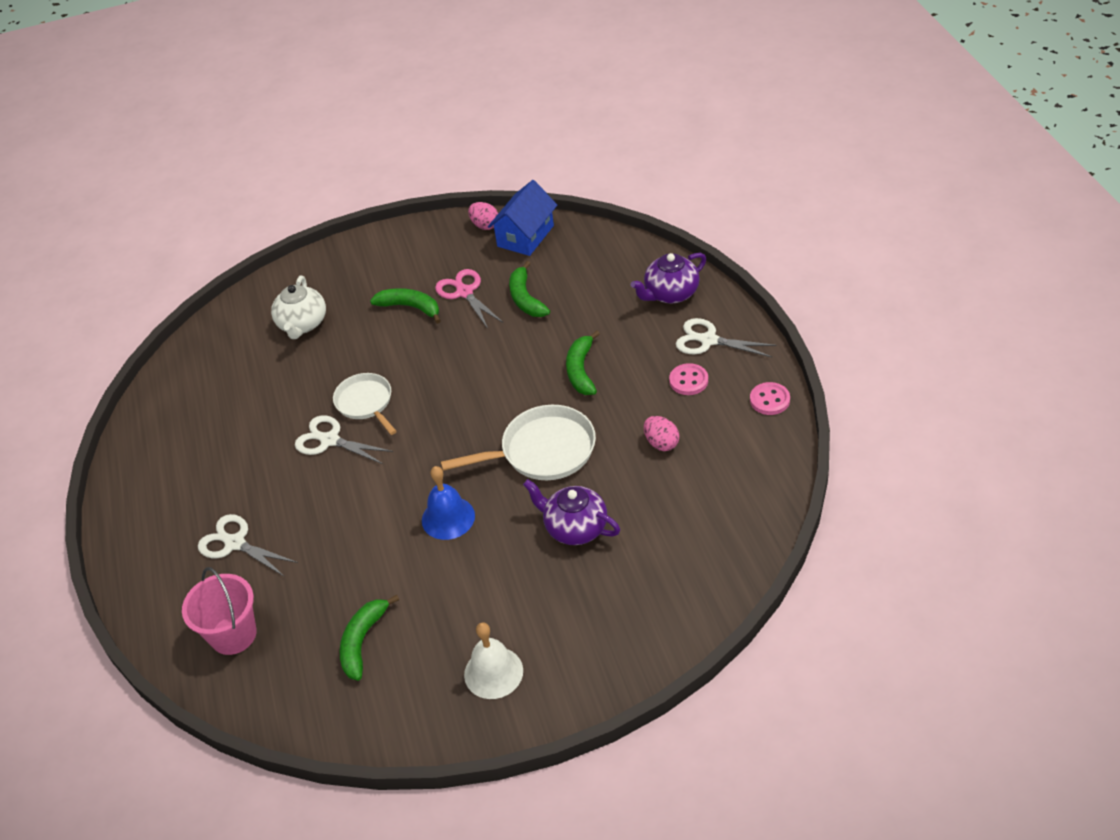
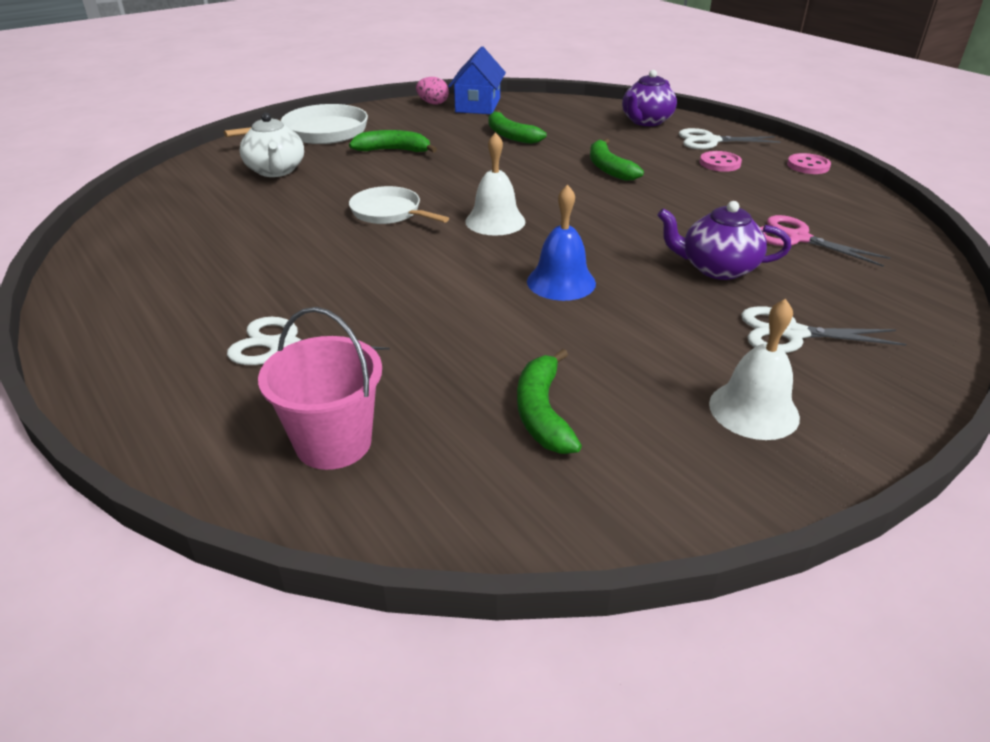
camera: 25 degrees left, 10 degrees down
(330, 440) = (363, 243): white scissors -> white scissors (791, 333)
(441, 431) = (495, 221): none -> white bell
(464, 292) = (444, 137): pink scissors -> pink scissors (797, 238)
(542, 451) = (622, 221): white pan -> white pan (319, 133)
(661, 443) = (739, 201): pink egg -> none

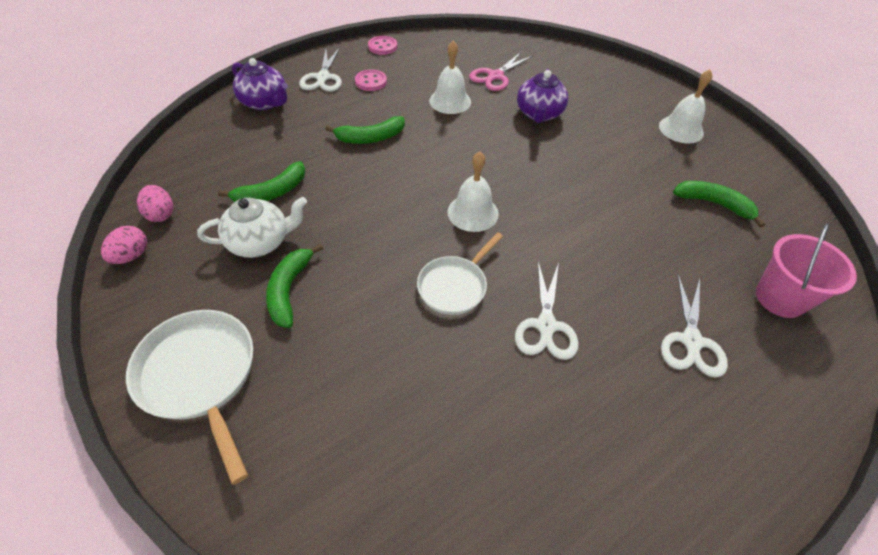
camera: 90 degrees left, 15 degrees up
(276, 171) = (330, 409): white teapot -> white teapot (260, 242)
(478, 105) = (161, 214): blue house -> pink egg
(542, 413) = (713, 204): green banana -> green banana turned 150 degrees counterclockwise
(561, 282) = (567, 183): blue bell -> none
(708, 207) = (450, 101): none -> white bell
(791, 333) = (608, 103): white scissors -> white scissors (546, 325)

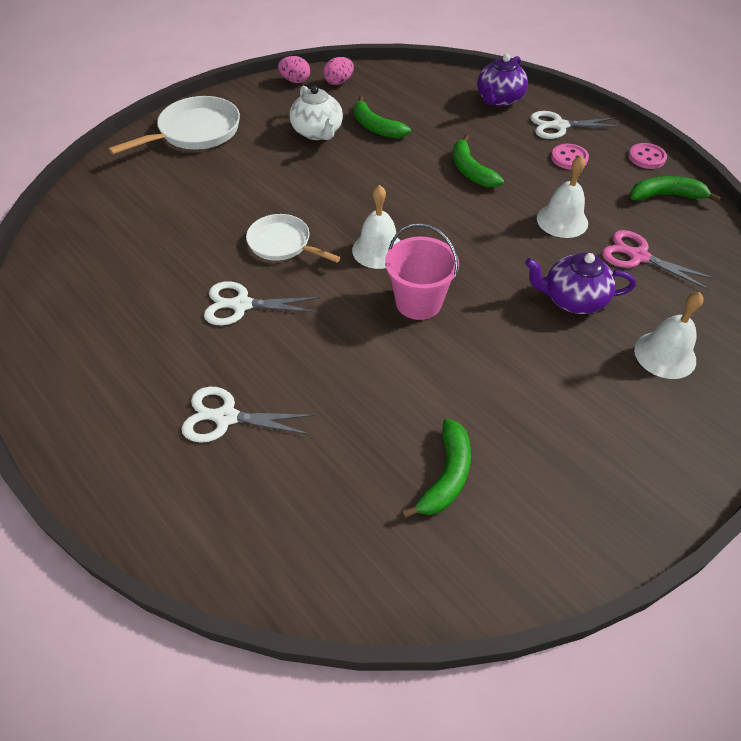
camera: 85 degrees right, 0 degrees up
(289, 290) = (270, 155): green banana -> green banana (666, 196)
(681, 129) = (607, 460): white bell -> white bell (665, 354)
(780, 298) = (289, 519): pink bucket -> pink bucket (418, 302)

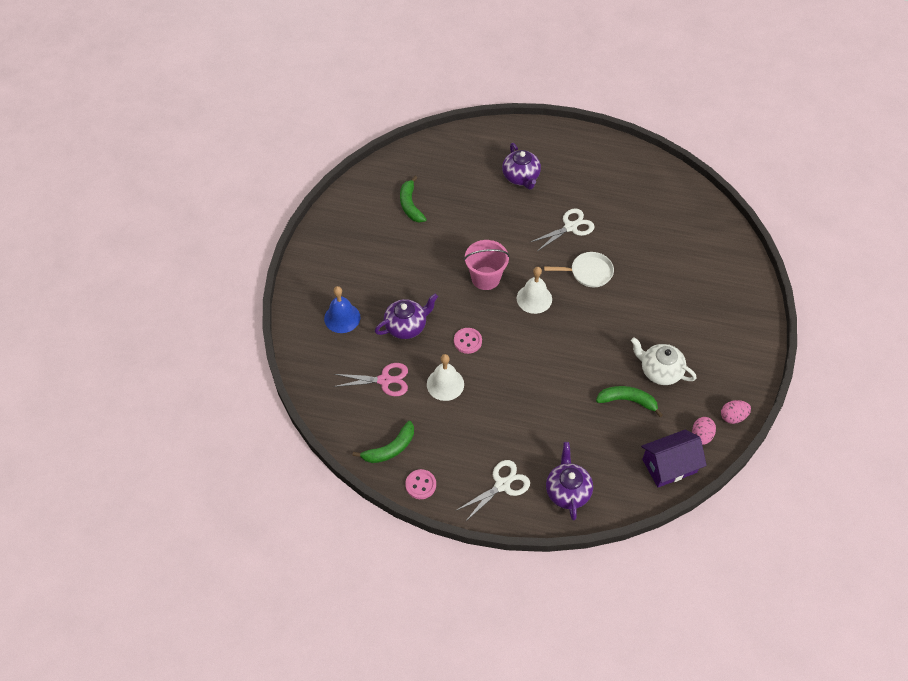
camera: 145 degrees right, 5 degrees up
(195, 132) = (735, 322): white pan -> none
(226, 417) = (521, 177): white scissors -> purple teapot
(390, 78) = (669, 466): none -> purple house
(471, 171) = (530, 395): green banana -> none
(569, 158) = (474, 450): pink button -> pink button (467, 341)
(665, 354) = (342, 318): white bell -> blue bell

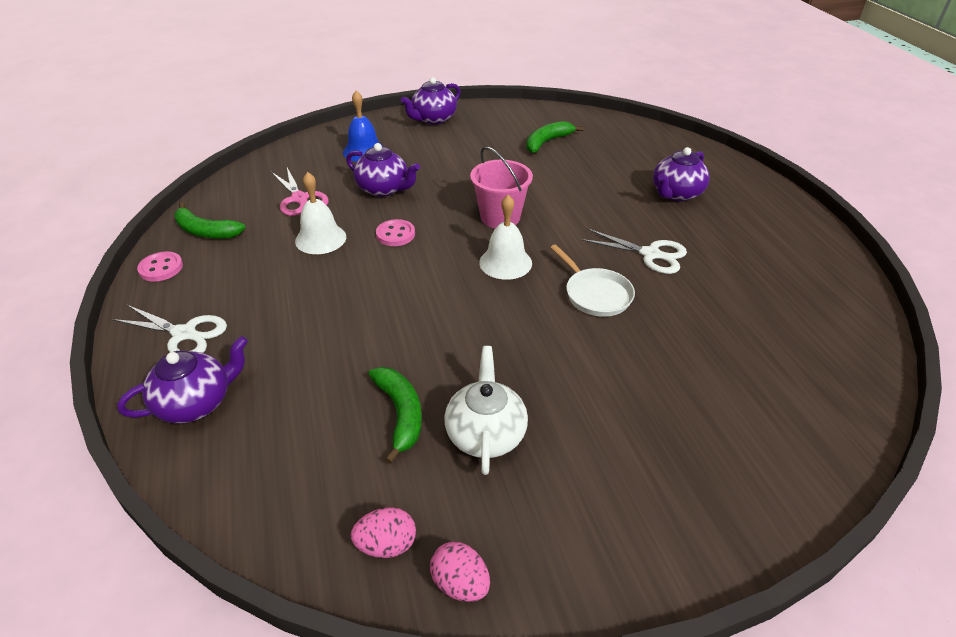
camera: 60 degrees right, 15 degrees down
(323, 254) = (433, 119): none -> purple teapot
(669, 466) = (297, 518): purple house -> none

